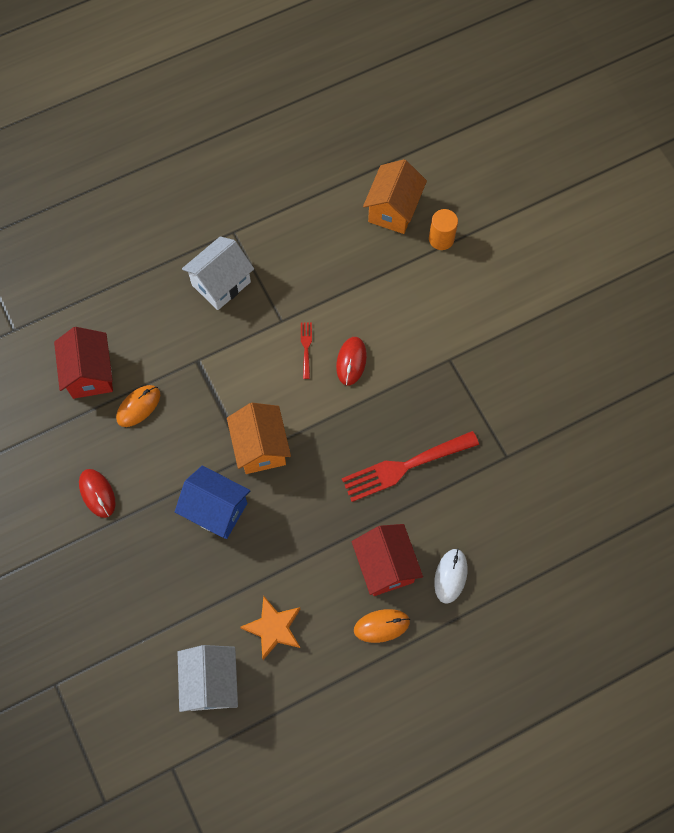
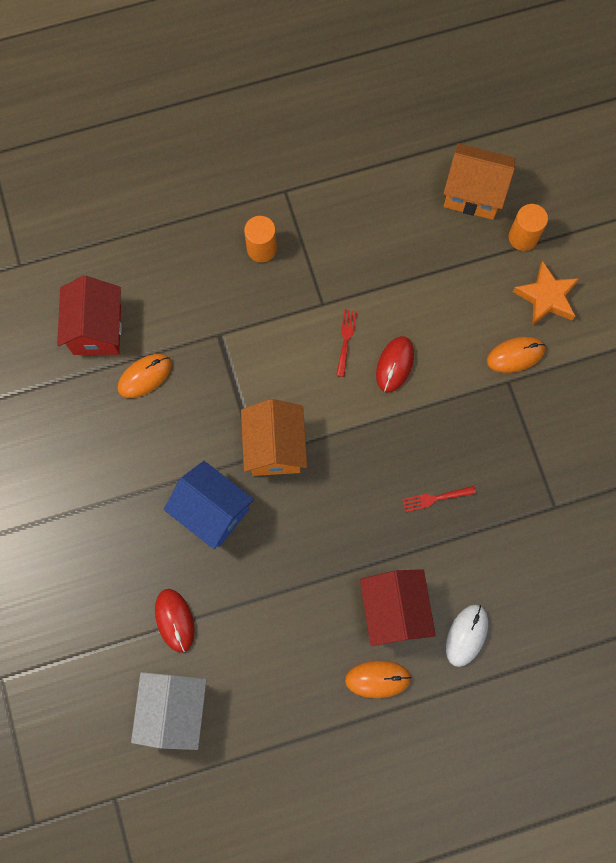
camera: 10 degrees right, 5 degrees up
(97, 493) = (82, 469): red mouse -> red mouse (174, 620)
(221, 283) = (261, 249): white house -> orange cylinder
(273, 628) = (255, 659): orange star -> orange star (546, 297)
(393, 210) = (473, 194): orange house -> orange house turned 75 degrees clockwise
(404, 467) = (435, 498): red fork -> red fork, size x0.45
(451, 337) = (515, 355): none -> orange mouse

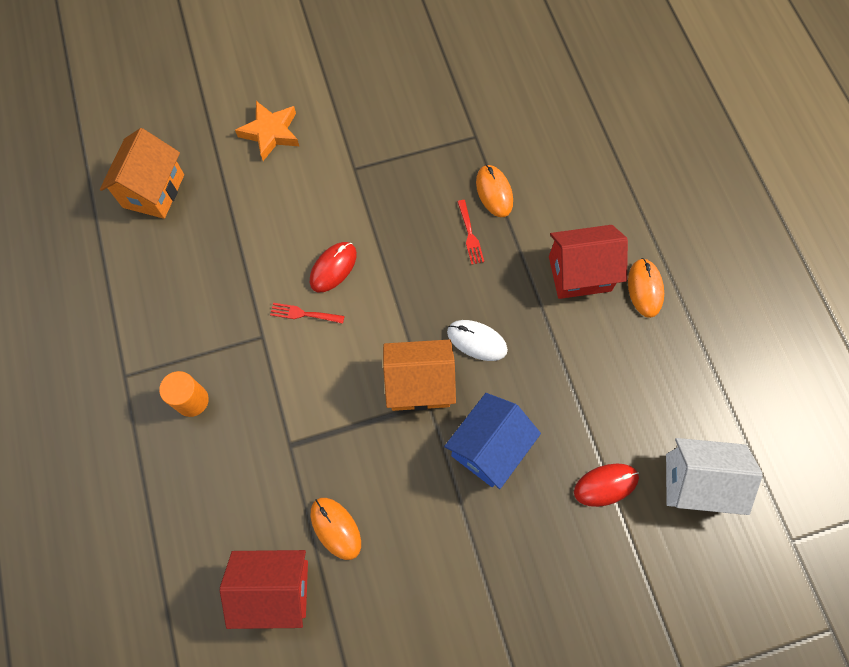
camera: 90 degrees left, 5 degrees down
(395, 365) = (333, 268): red mouse -> red mouse turned 75 degrees counterclockwise
(466, 635) = (597, 212): white mouse -> white mouse (477, 341)
(515, 355) = (328, 161): orange mouse -> orange mouse (494, 192)
(523, 237) = (206, 149): orange cylinder -> none

